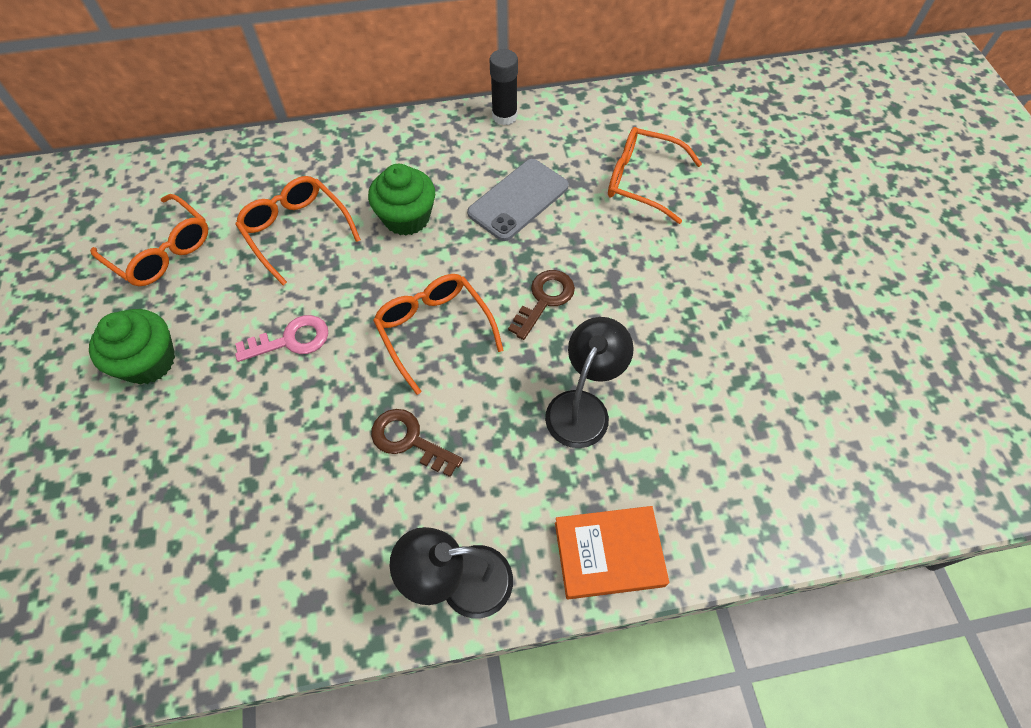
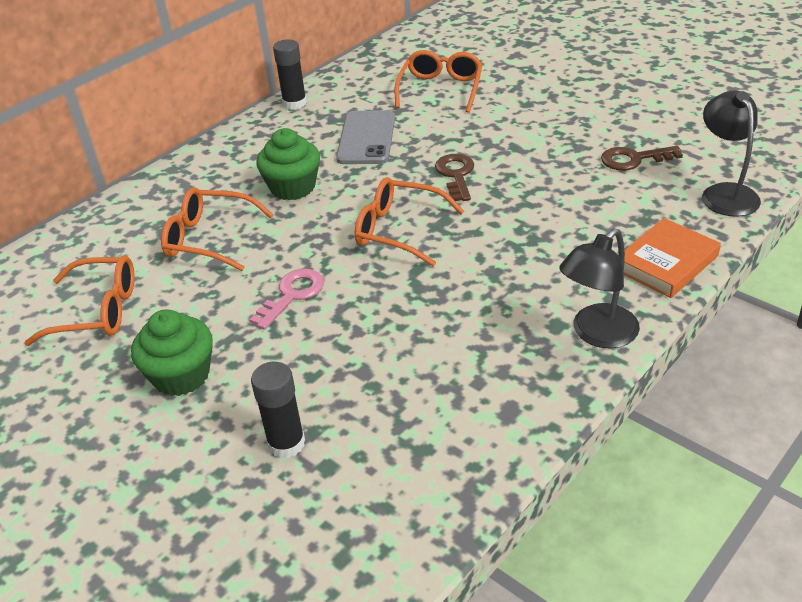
camera: 35 degrees left, 20 degrees down
(144, 489) = (286, 443): none -> black glue stick
(409, 440) = (461, 291): brown key -> brown key (634, 159)
(583, 407) = (554, 209): black lamp -> black lamp (725, 193)
(642, 181) = (441, 89): orange glasses -> orange glasses turned 120 degrees clockwise

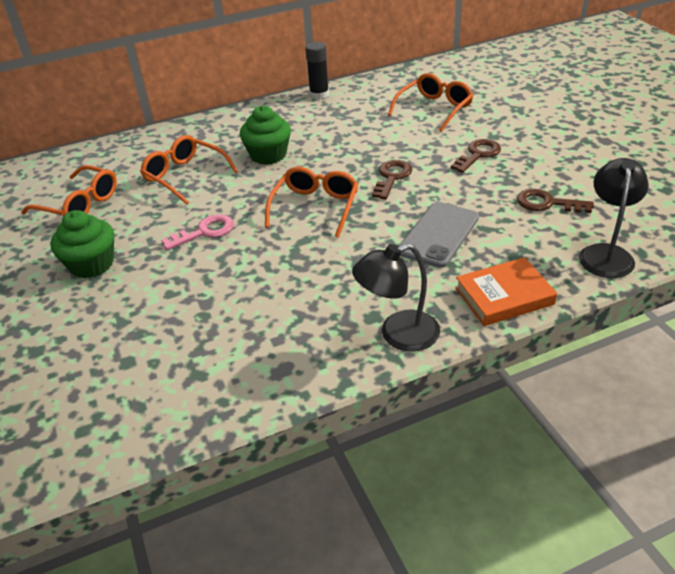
camera: 25 degrees right, 0 degrees up
(286, 443) = (115, 335): black glue stick -> none
(366, 138) = (349, 132): grey phone -> grey phone (439, 234)
(399, 230) = (315, 207): orange glasses -> orange glasses turned 60 degrees clockwise
(526, 127) = (478, 154): none -> brown key

